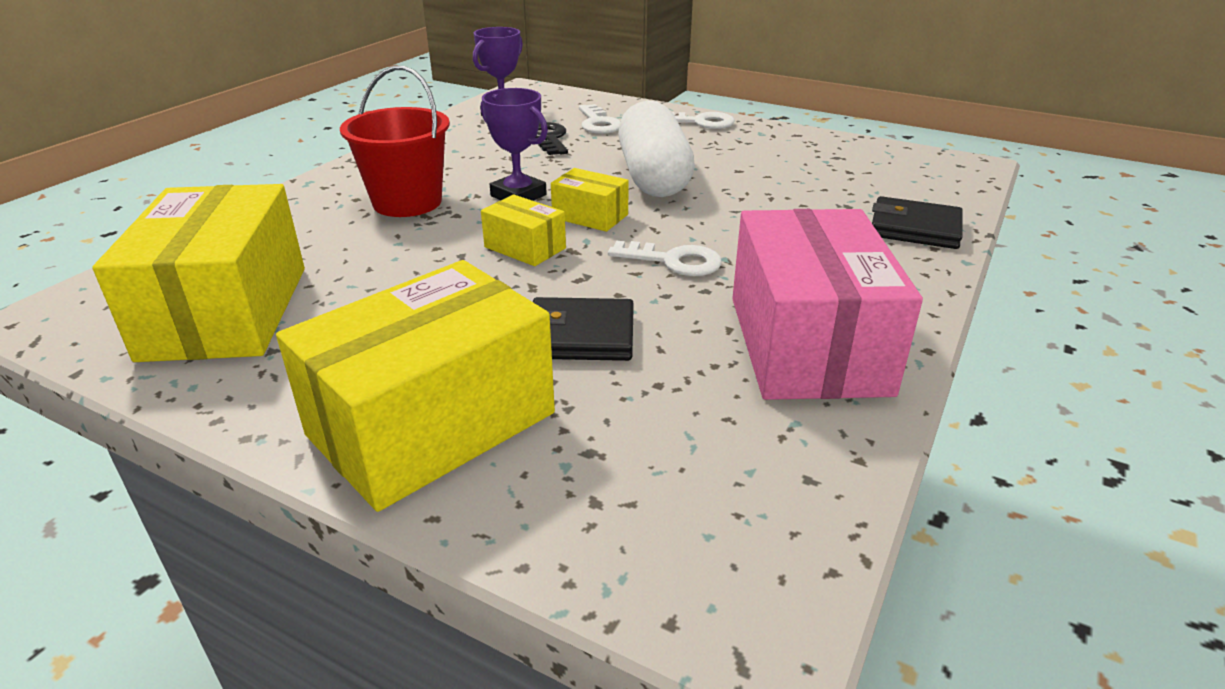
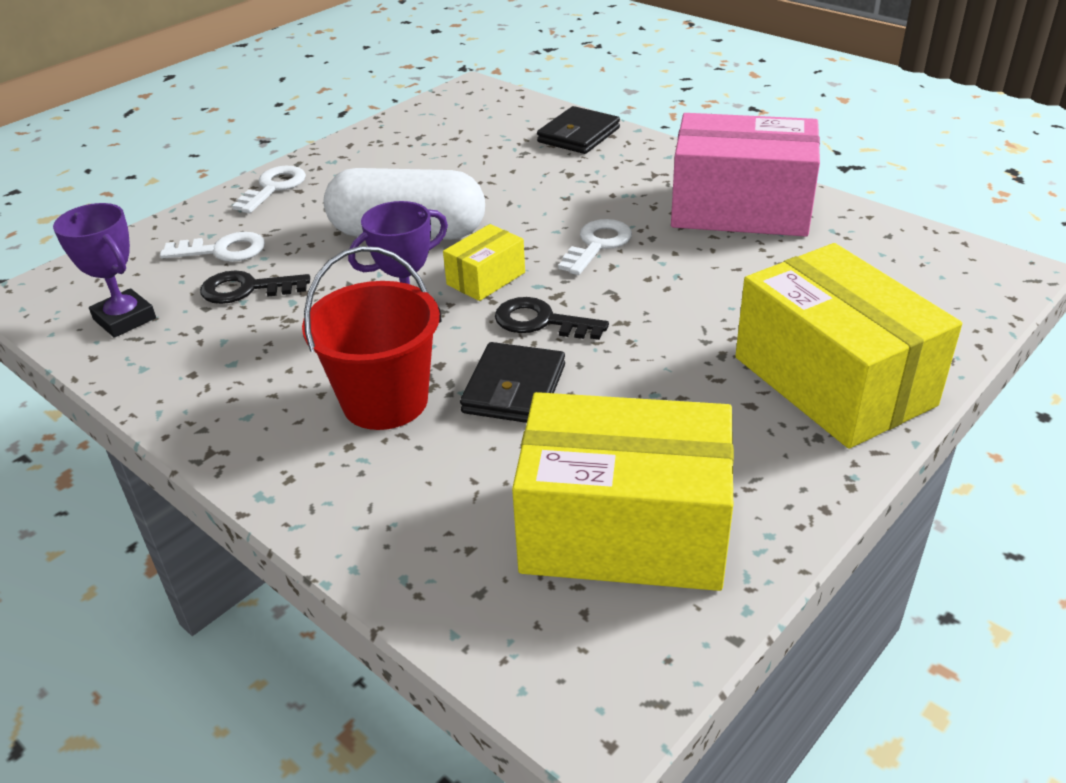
camera: 75 degrees left, 5 degrees up
(525, 248) = (541, 321): yellow box -> black key
(580, 335) = (713, 302): black wallet -> black wallet (514, 389)

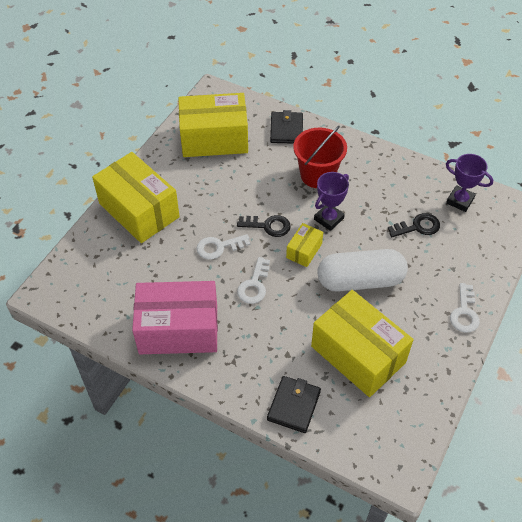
camera: 165 degrees right, 15 degrees up
(222, 250) = (451, 252): white key -> white key (219, 247)
(464, 165) = (358, 354): none -> yellow box
(514, 389) = (268, 188): black wallet -> black wallet (286, 130)

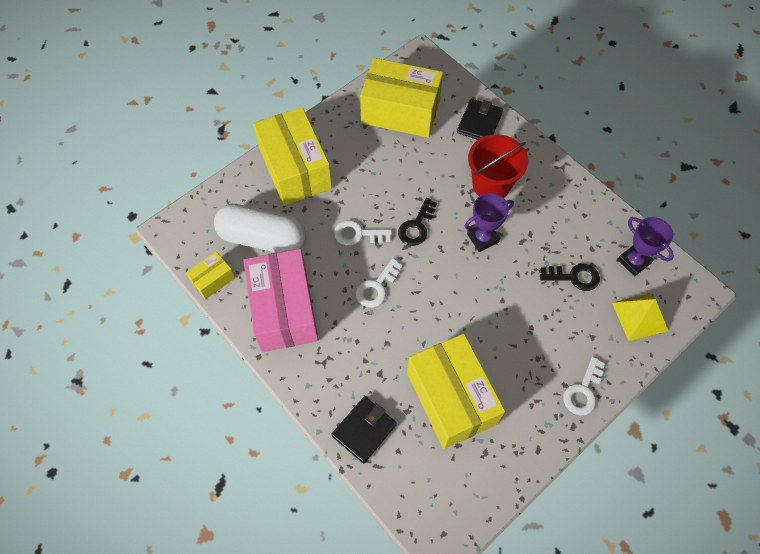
camera: 20 degrees right, 10 degrees up
(178, 329) = (284, 310): pink box -> pink box turned 60 degrees clockwise
(268, 226) = (416, 226): black key -> black key turned 90 degrees clockwise
(304, 251) = (442, 266): yellow box -> yellow box (213, 280)
(360, 280) = (487, 318): white capsule -> white capsule (262, 238)
(483, 241) = (639, 316): none -> yellow pyramid

